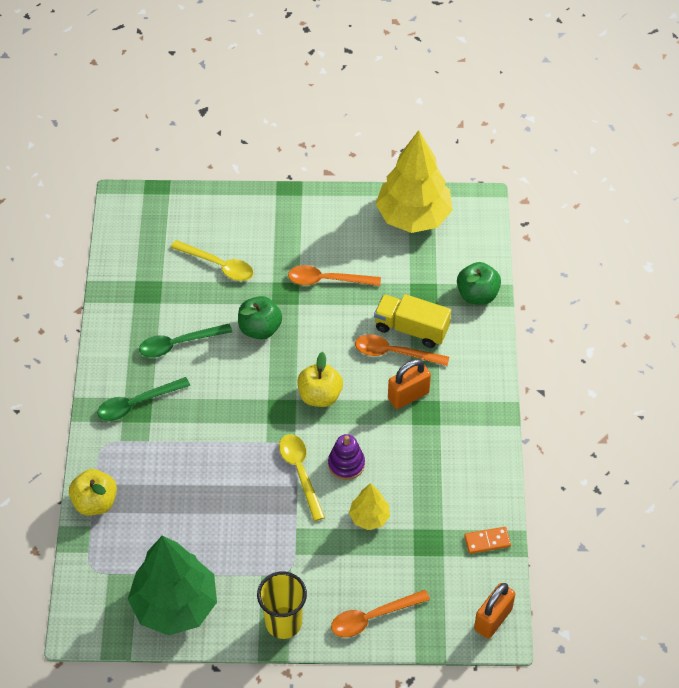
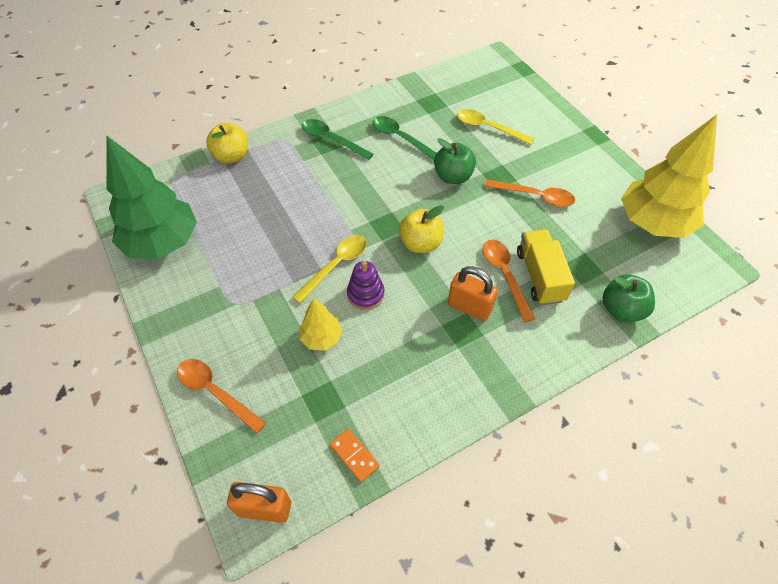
camera: 60 degrees right, 0 degrees up
(218, 265) = (488, 128): yellow spoon -> yellow spoon turned 120 degrees clockwise
(283, 622) = (178, 324): yellow cup -> none
(327, 280) = (535, 196): orange spoon -> orange spoon turned 135 degrees clockwise

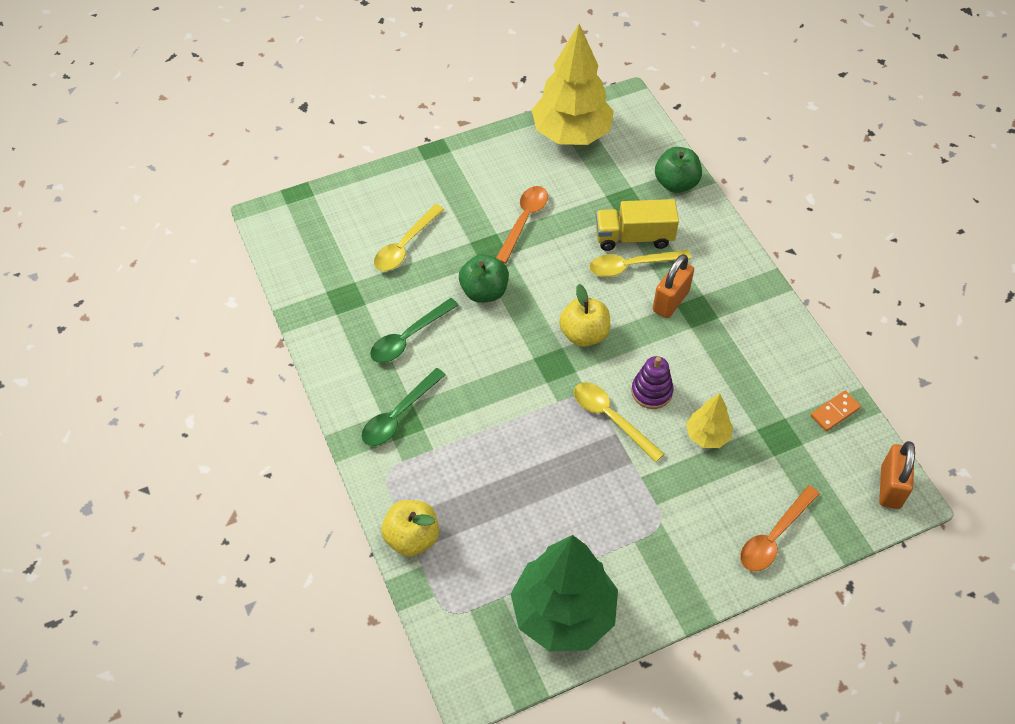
camera: 85 degrees left, 0 degrees up
(504, 275) = (632, 266): orange spoon -> yellow spoon

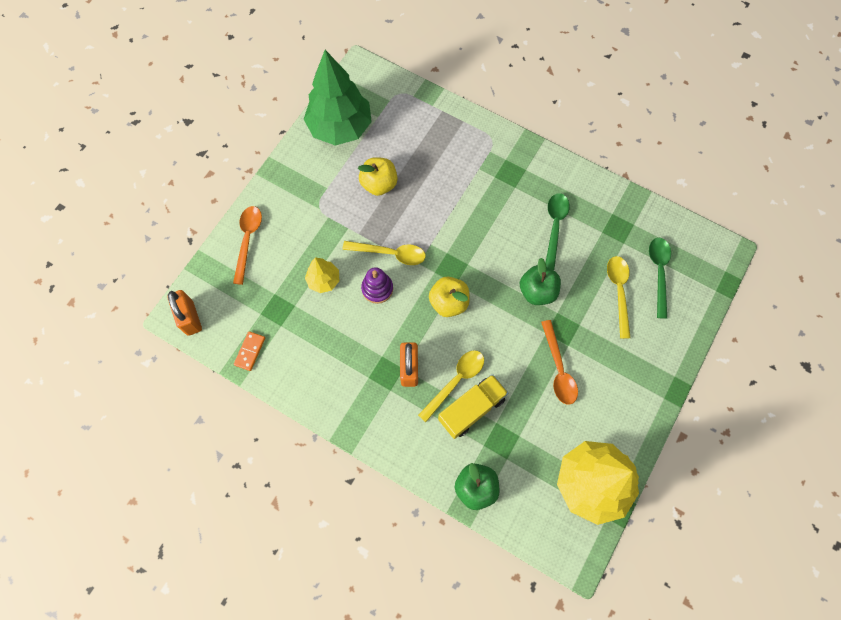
camera: 145 degrees right, 15 degrees up
(399, 415) = (516, 175): green spoon -> green spoon (658, 273)
(412, 538) = (449, 115): yellow apple -> yellow apple (379, 184)

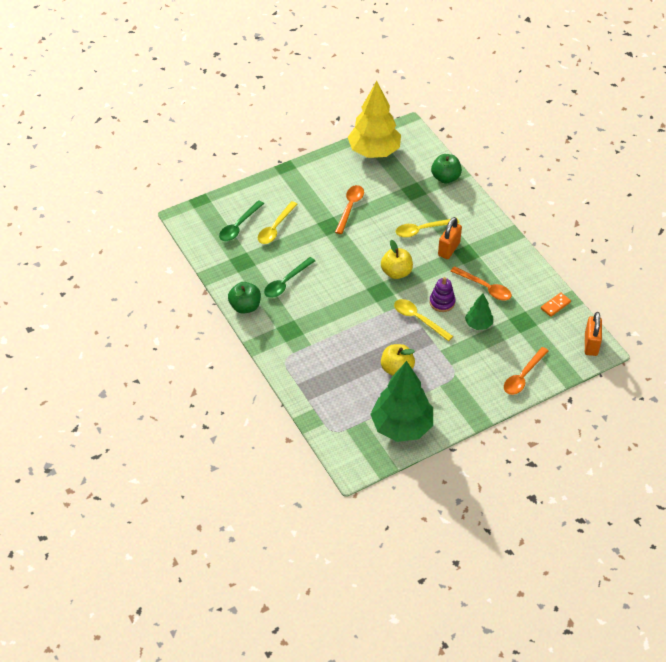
camera: 150 degrees left, 20 degrees down
(324, 280) = (478, 324): yellow tree -> green tree
(340, 334) = (485, 287): none -> orange spoon
(471, 409) = (421, 212): yellow truck -> none
(537, 291) = (330, 252): green apple -> green apple (245, 306)

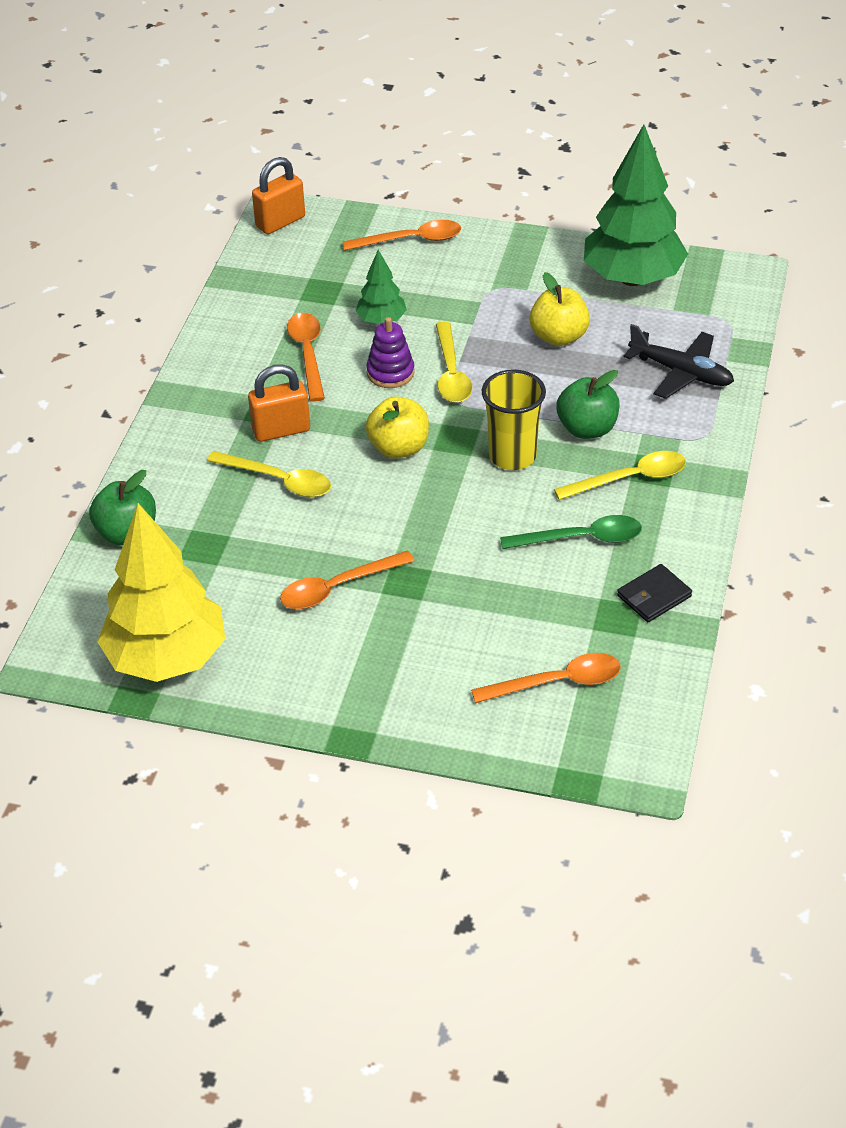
camera: 135 degrees left, 5 degrees down
(237, 278) = (654, 596): none -> black wallet
(239, 226) = (557, 682): green spoon -> orange spoon
(245, 306) = (686, 544): green apple -> green apple (587, 428)
(275, 228) = (499, 636): yellow spoon -> yellow spoon (630, 479)
(325, 387) = (681, 372): none -> black plane
(350, 298) = (512, 456): none -> yellow cup
(555, 305) = (253, 282): orange domino -> none

